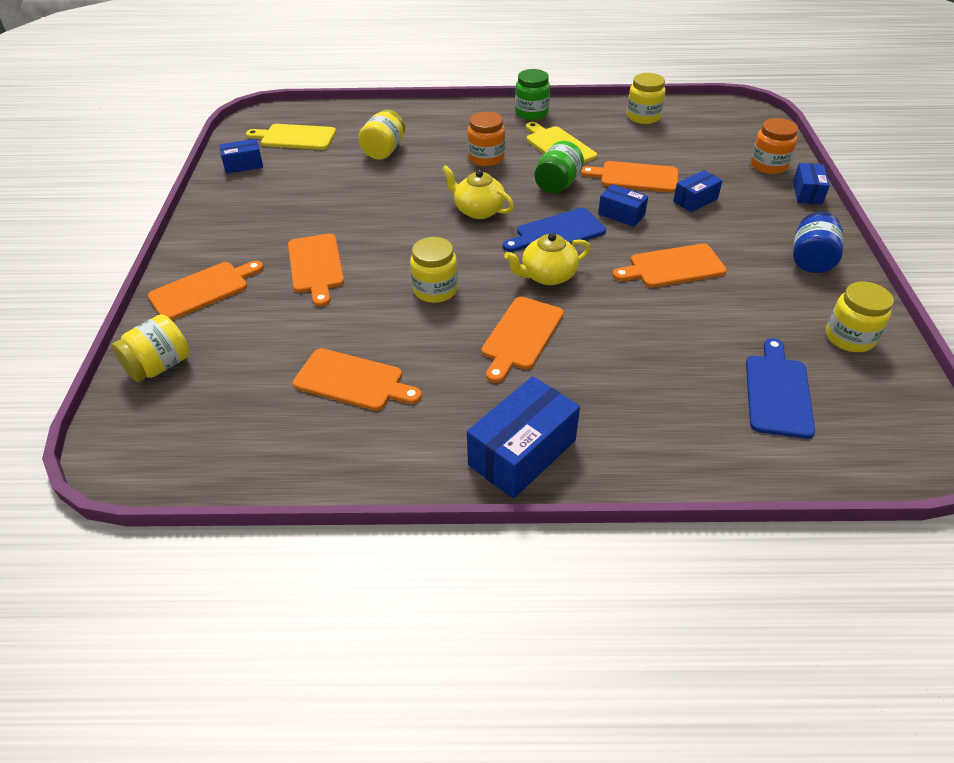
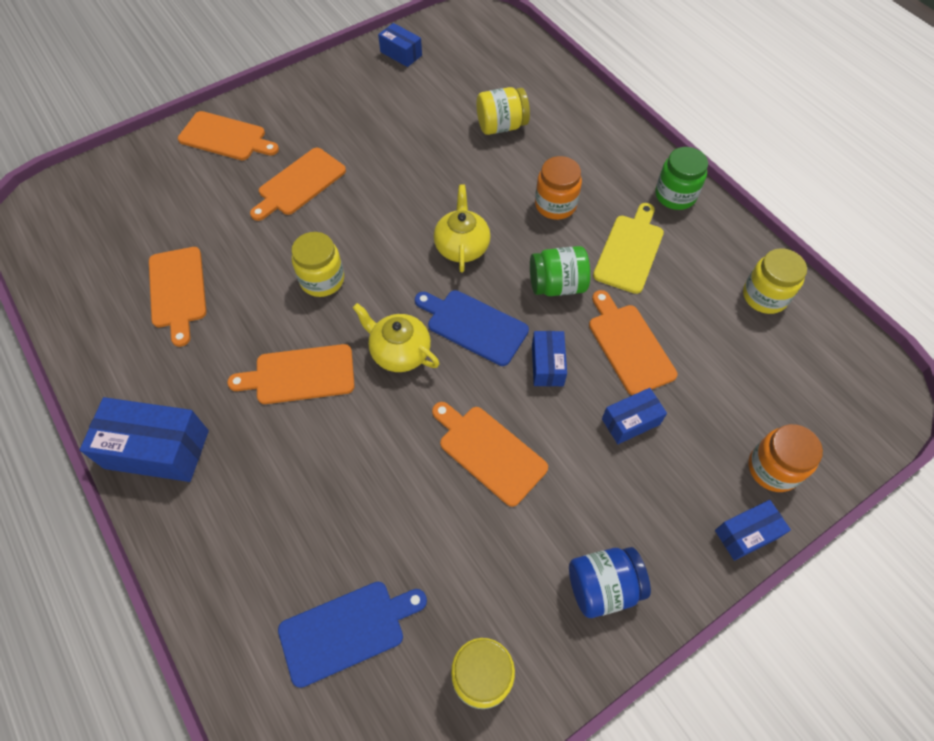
camera: 55 degrees right, 15 degrees up
(159, 366) = (131, 170): yellow jar -> none
(295, 137) = (469, 57): yellow cutting board -> none
(695, 200) = (630, 421): blue box -> blue box turned 45 degrees counterclockwise

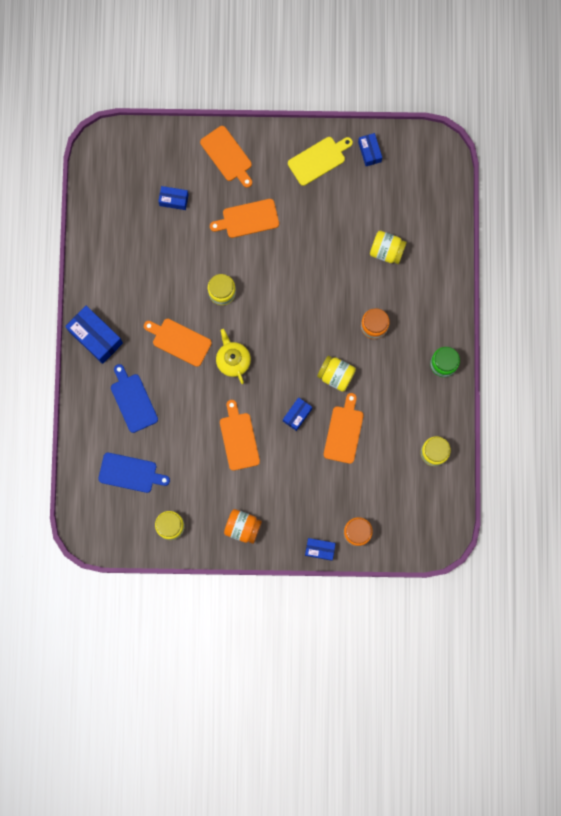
camera: 35 degrees right, 20 degrees up
(177, 291) = (148, 251): orange cutting board -> none
(462, 246) = (305, 319): yellow teapot -> none
(473, 325) = (278, 370): blue cutting board -> blue cutting board (133, 400)
(557, 285) = (336, 375): green jar -> yellow jar
(603, 586) = (243, 527): blue jar -> orange jar
(630, 251) = (389, 381): yellow cutting board -> yellow cutting board (318, 160)
(630, 421) = (313, 468): blue box -> blue box (174, 200)

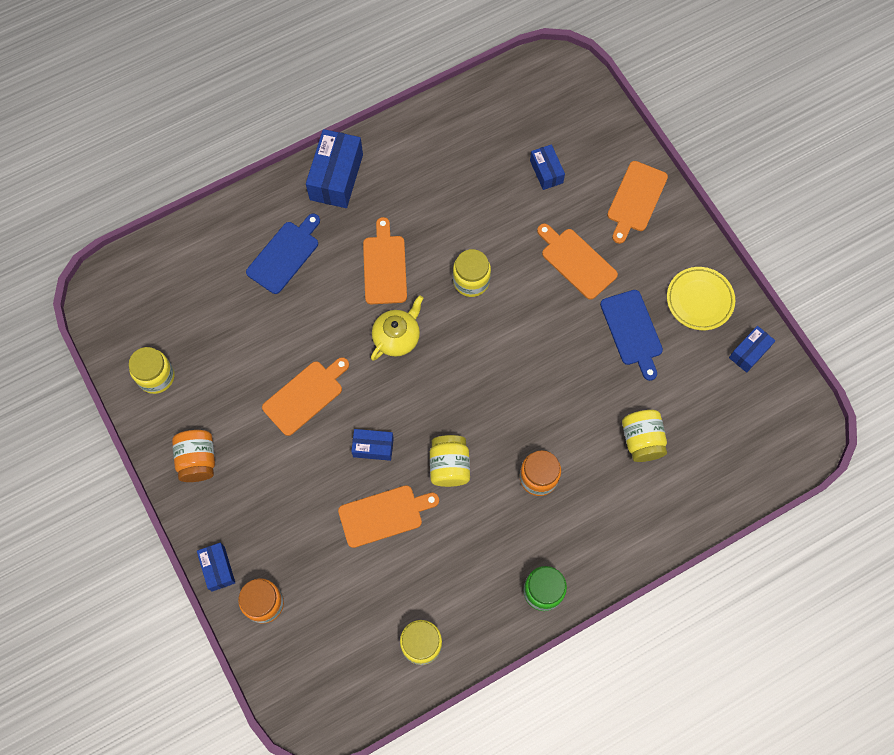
camera: 60 degrees right, 10 degrees down
(130, 473) = (197, 298): blue cutting board -> blue cutting board (632, 331)
(318, 160) = (699, 300): yellow cutting board -> yellow plate

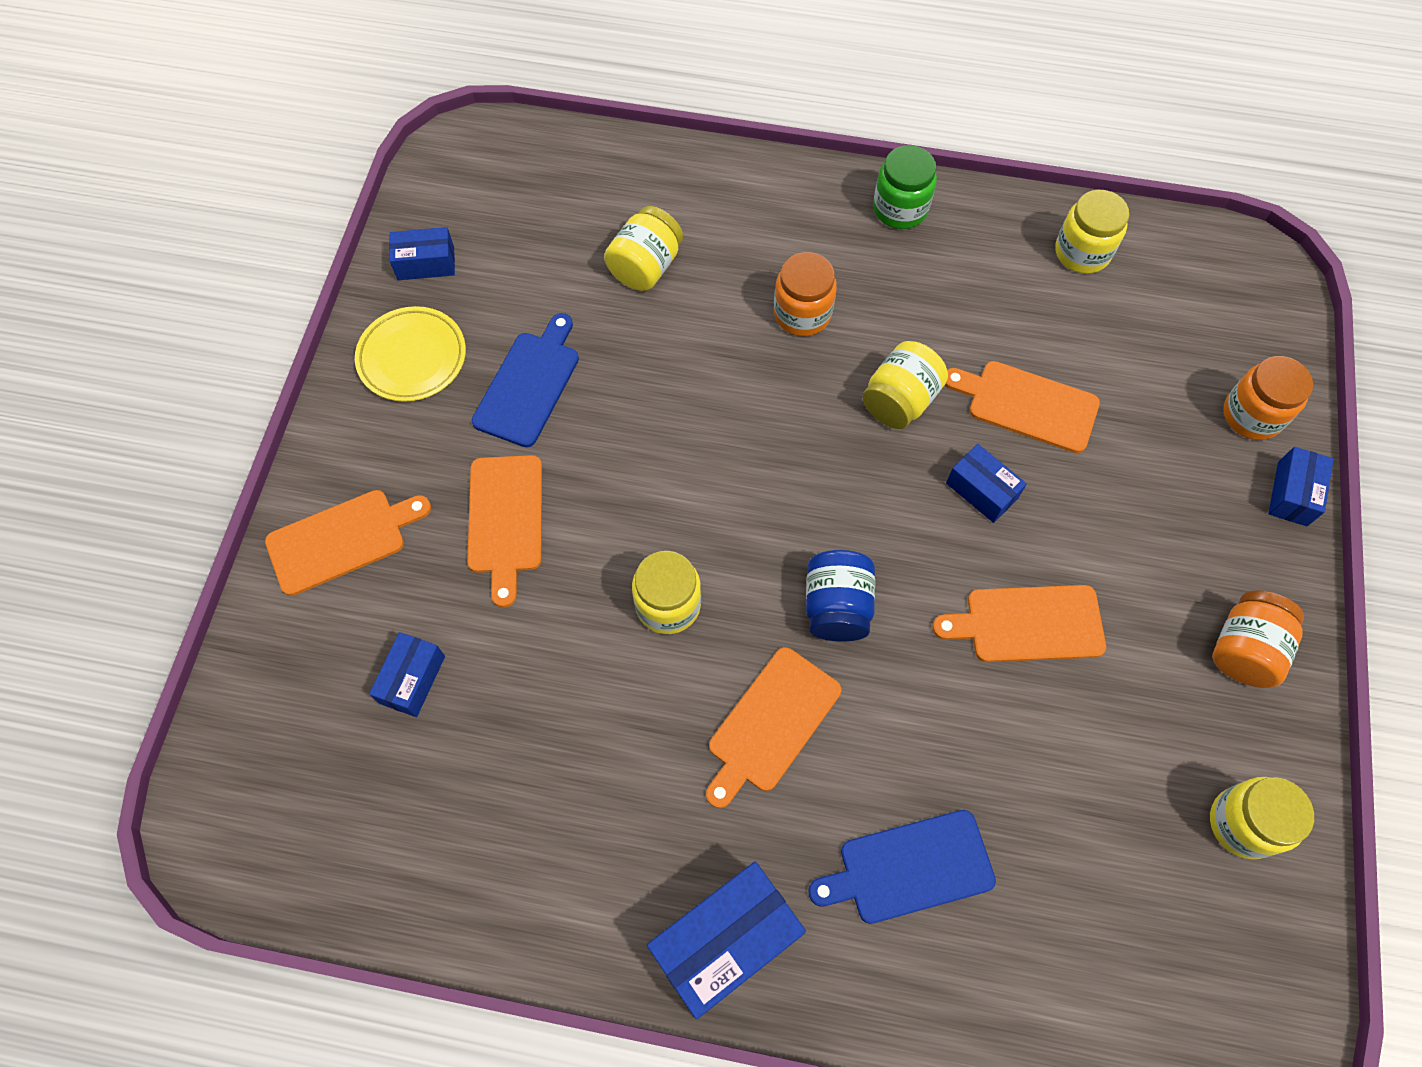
camera: 140 degrees left, 5 degrees down
(397, 337) = (836, 606): yellow teapot -> blue jar

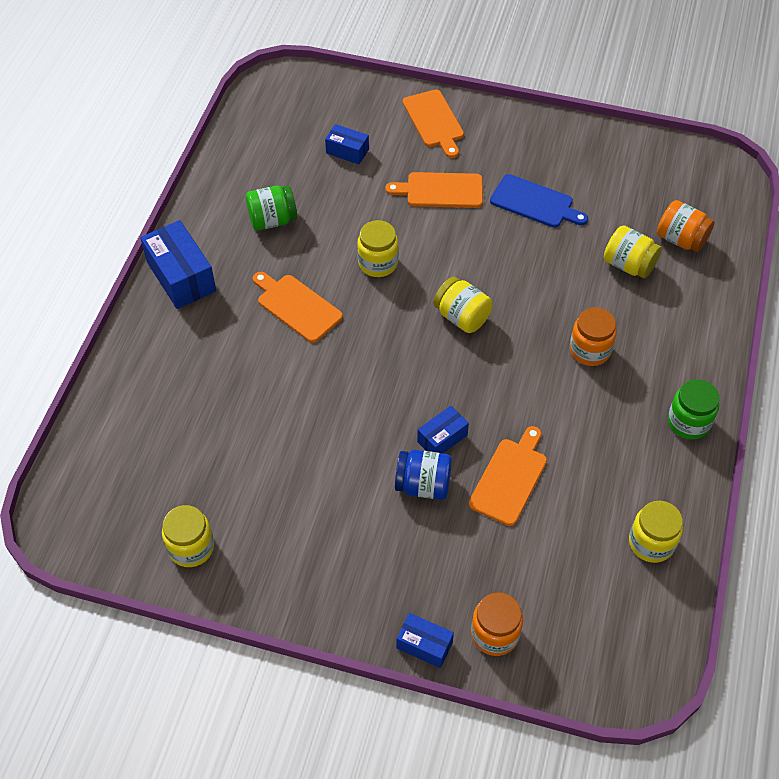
camera: 95 degrees right, 10 degrees down
(412, 358) = (555, 148): yellow plate -> none
(426, 263) = (627, 154): blue box -> none
(582, 792) = (272, 220): none -> green jar
(836, 606) = (366, 346): blue jar -> blue jar (423, 485)
(900, 400) = (516, 400): yellow jar -> yellow jar (462, 317)
(909, 868) = (202, 363): blue cutting board -> none
(1028, 624) = (342, 449): orange cutting board -> none
(1244, 649) = (306, 578): orange jar -> orange jar (681, 239)

